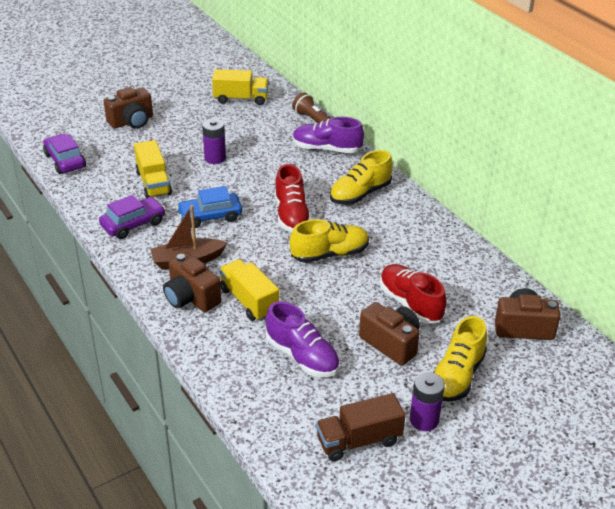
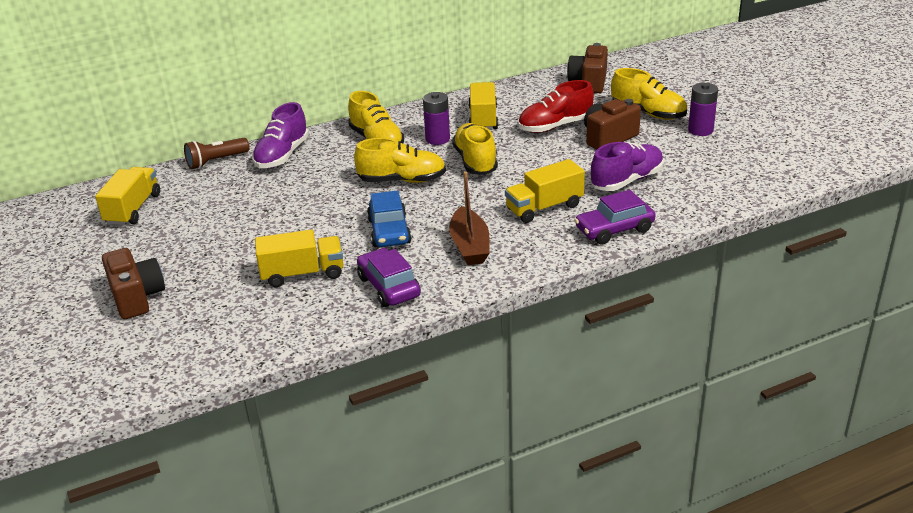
camera: 80 degrees left, 5 degrees down
(65, 161) = (212, 355): purple car -> purple car (614, 229)
(191, 298) = (535, 243): brown camera -> none
(215, 158) = (266, 228): purple battery -> purple battery (437, 139)
(291, 215) = (402, 180): red shoe -> yellow shoe
(359, 440) = (728, 159): brown truck -> none
(416, 253) = (483, 119): none -> yellow truck

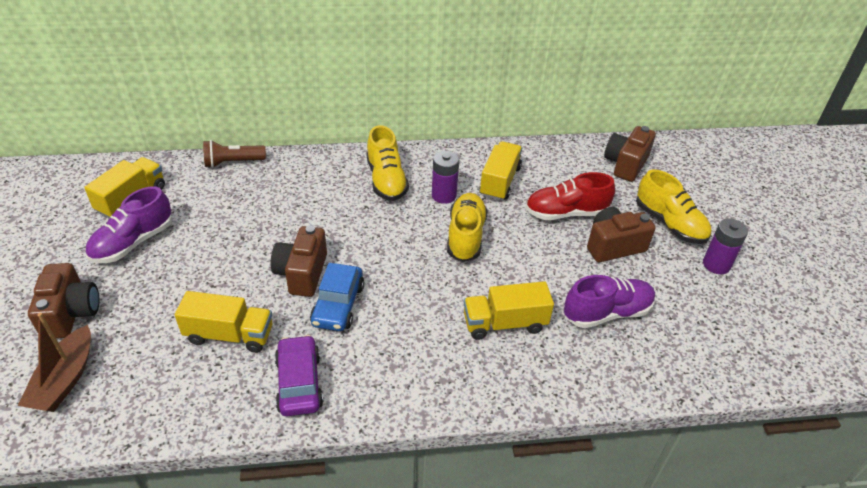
camera: 15 degrees right, 10 degrees up
(282, 155) = (293, 173): purple shoe -> purple shoe (133, 242)
(341, 219) = (302, 273): none -> brown camera
(402, 180) = (384, 239): yellow shoe -> none
(469, 246) = (405, 352): brown boat -> brown boat (65, 379)
(614, 229) = (563, 380): purple car -> none

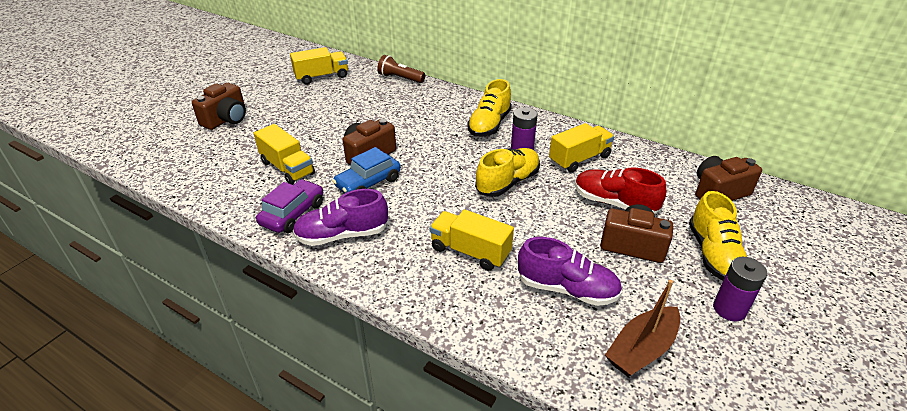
camera: 40 degrees right, 5 degrees down
(65, 379) = (186, 149): brown boat -> brown boat (641, 349)
(133, 242) = (296, 98): purple shoe -> purple shoe (342, 235)

